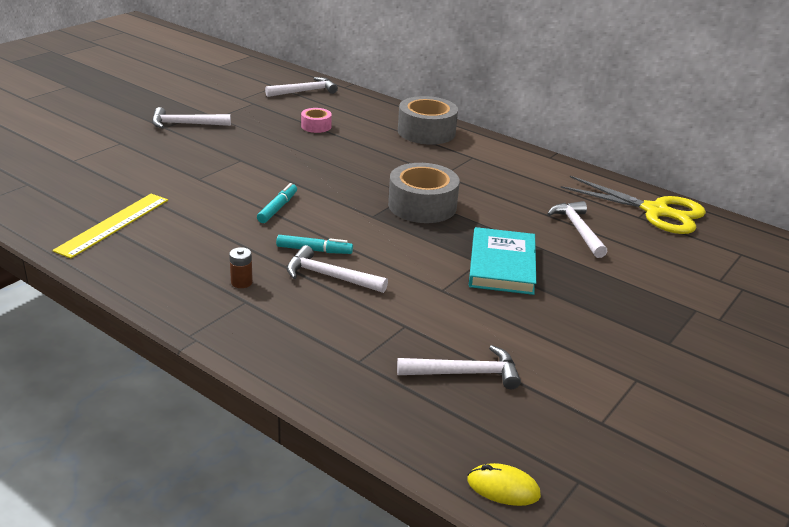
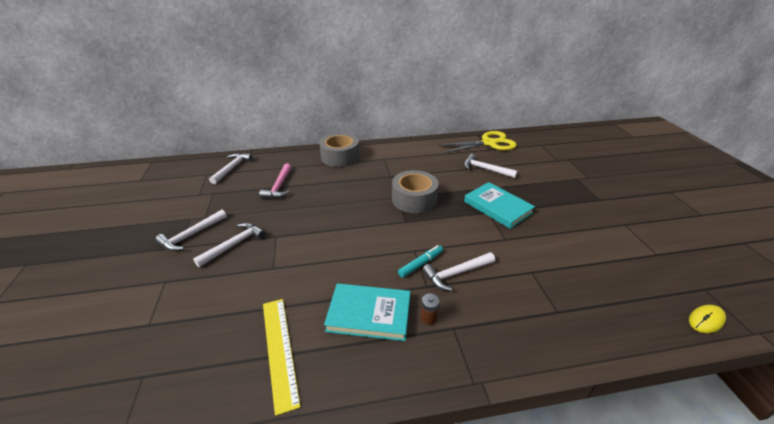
camera: 45 degrees left, 5 degrees up
(205, 249) = (369, 314): none -> turquoise book
(278, 208) = (355, 252): turquoise marker -> none
(316, 126) = (279, 186): pink tape -> pink hammer
(465, 373) = (592, 275): white hammer -> white hammer (234, 244)

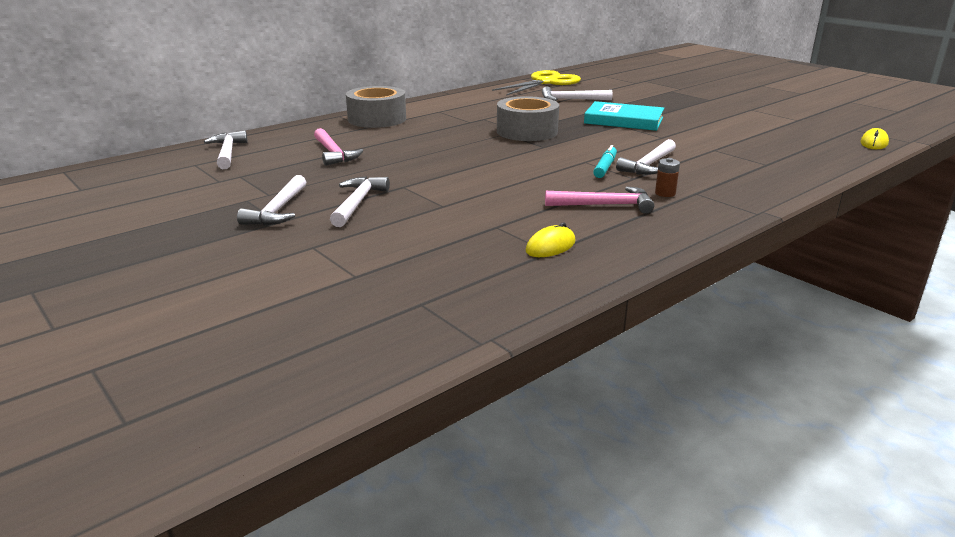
camera: 30 degrees left, 10 degrees down
(280, 350) = (550, 246): yellow ruler -> yellow mouse
(369, 314) = (604, 205): turquoise book -> pink hammer

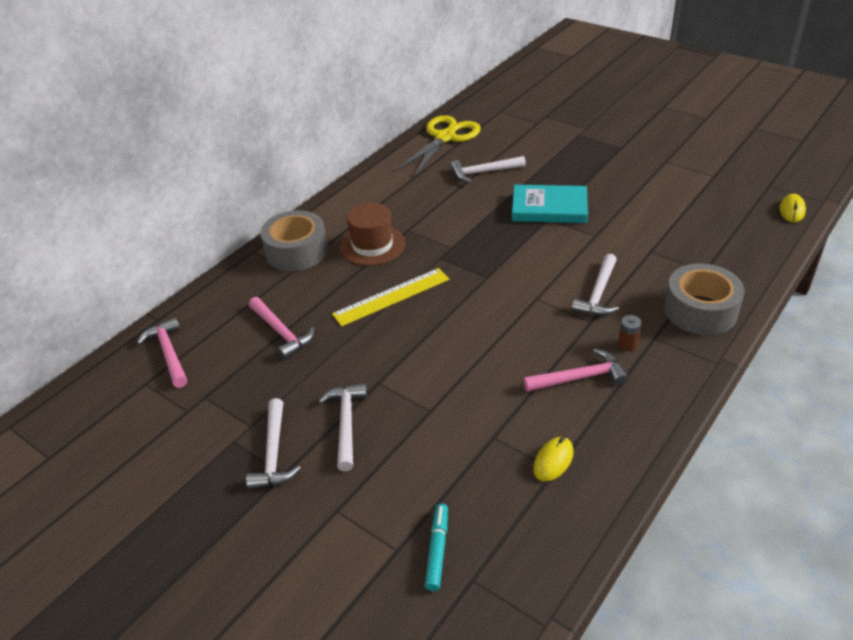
camera: 10 degrees left, 15 degrees up
(227, 153) = (169, 353): white hammer -> pink hammer
(446, 122) = (372, 245): none -> brown hat
(446, 147) = (391, 296): none -> yellow ruler
(527, 131) = (461, 249): grey tape -> grey tape (700, 310)
(605, 167) = (559, 306): turquoise marker -> turquoise marker (437, 550)

